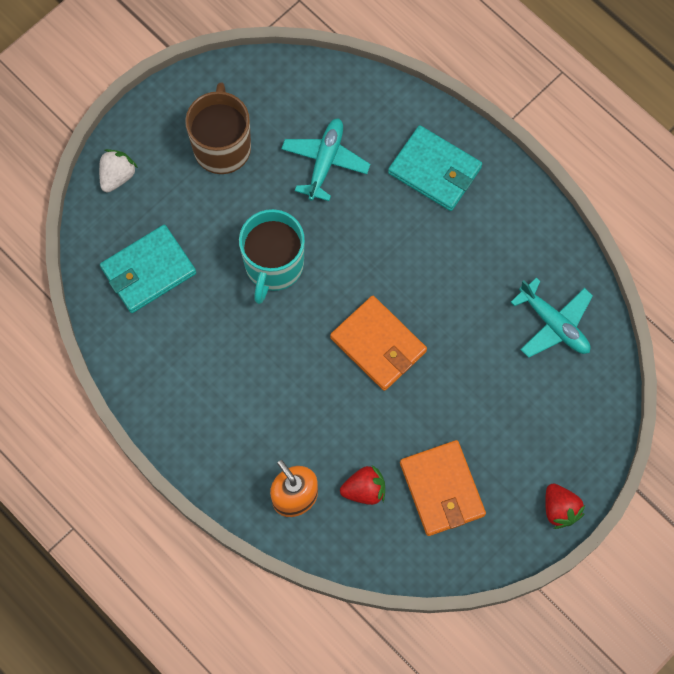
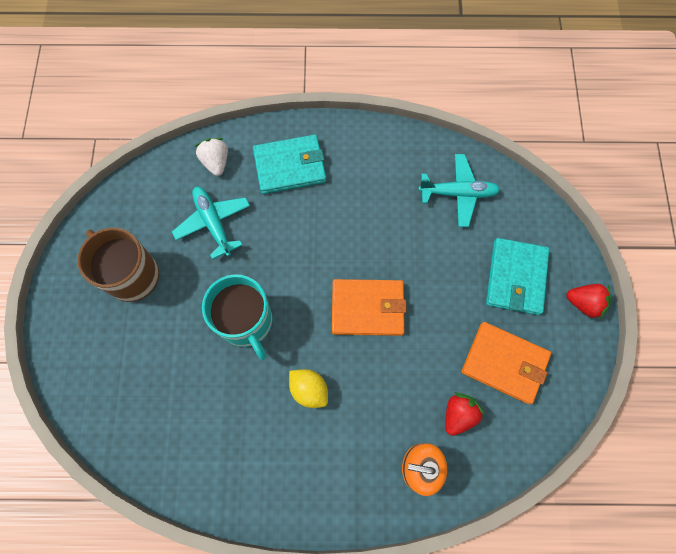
camera: 45 degrees left, 0 degrees up
(117, 176) = (73, 363): white strawberry -> white strawberry (216, 162)
(148, 271) = (160, 409): turquoise wallet -> turquoise wallet (516, 278)
(270, 362) = (309, 390): none -> yellow lemon

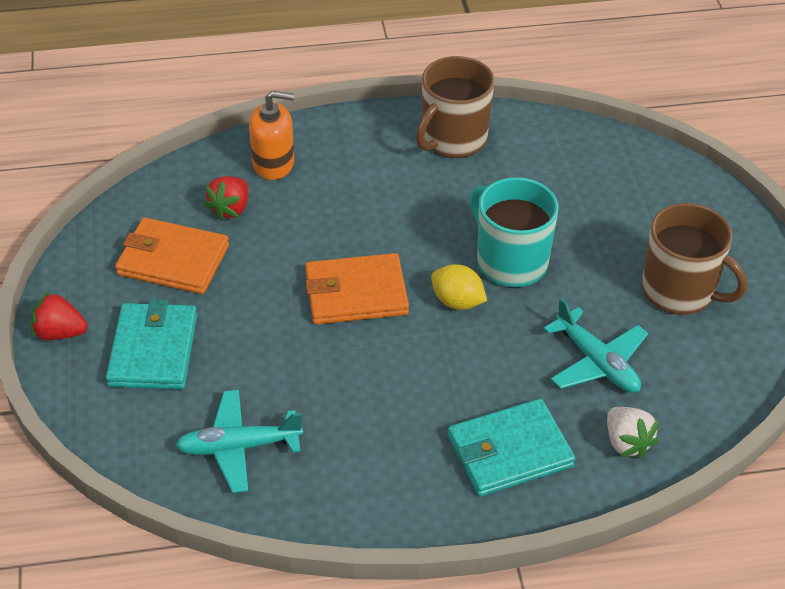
camera: 170 degrees right, 25 degrees down
(257, 475) = (453, 139): none -> brown mug
(309, 390) = (413, 210): yellow lemon -> yellow lemon (457, 302)

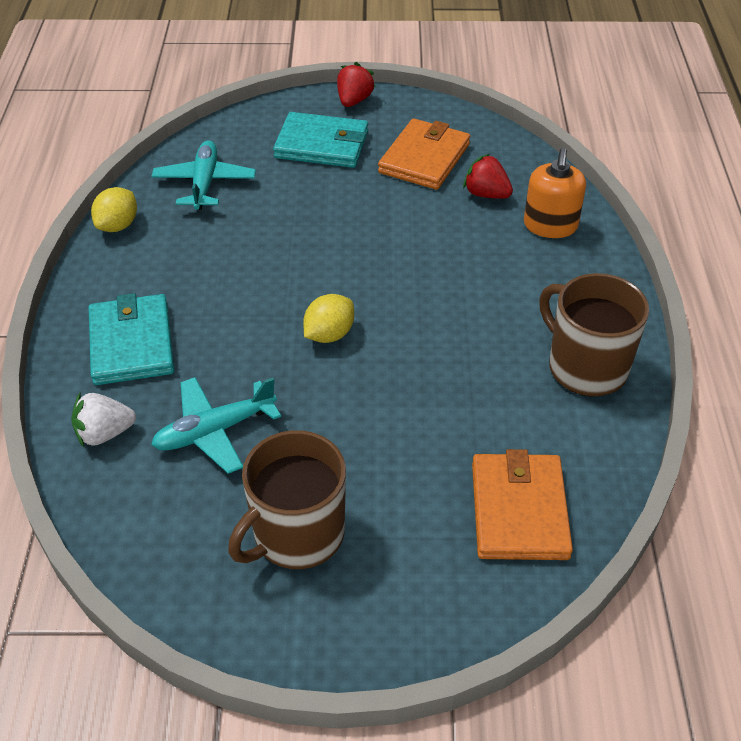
camera: 100 degrees right, 0 degrees up
(329, 514) = (118, 225): none -> yellow lemon
(356, 293) = (358, 264): orange wallet -> orange wallet (519, 510)
(510, 262) = (377, 385): turquoise mug -> none

